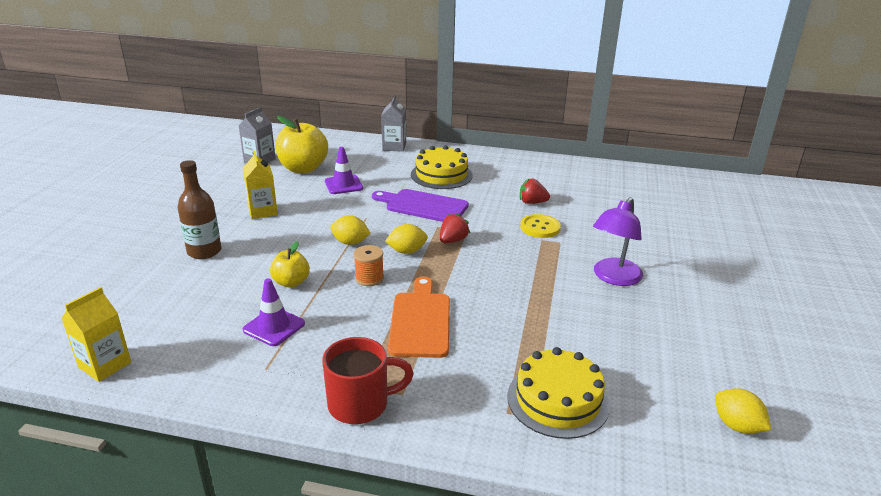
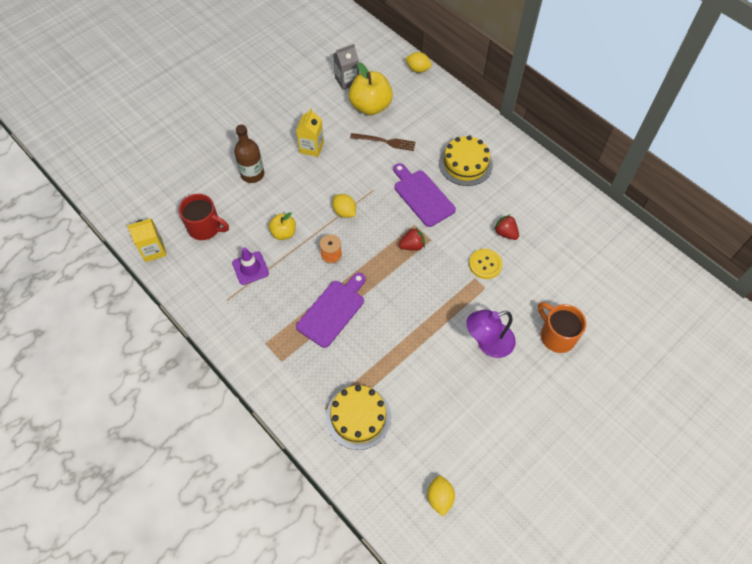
camera: 35 degrees right, 30 degrees up
(343, 185) = (385, 142): purple traffic cone -> brown fork
(360, 404) = (256, 355): red mug -> red mug (205, 228)
(394, 147) = (458, 107): grey carton -> none
(407, 251) = (373, 240): yellow lemon -> yellow lemon (418, 69)
(420, 321) = (332, 310): orange cutting board -> purple cutting board
(664, 247) = (556, 335): none -> orange mug

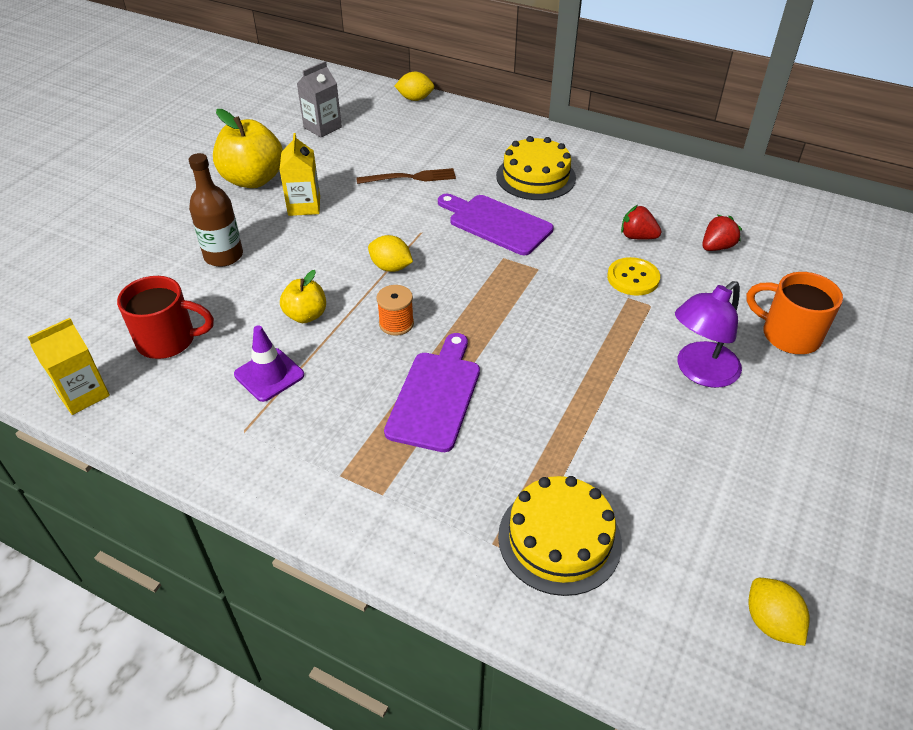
camera: 20 degrees left, 15 degrees down
(370, 106) = (369, 146): yellow apple -> yellow apple (253, 179)
(412, 246) = (515, 282): red strawberry -> red strawberry (717, 247)

